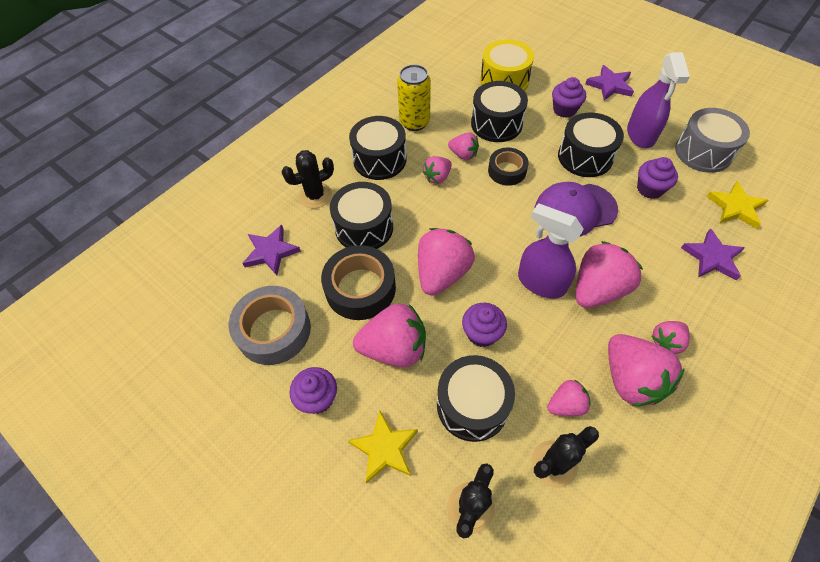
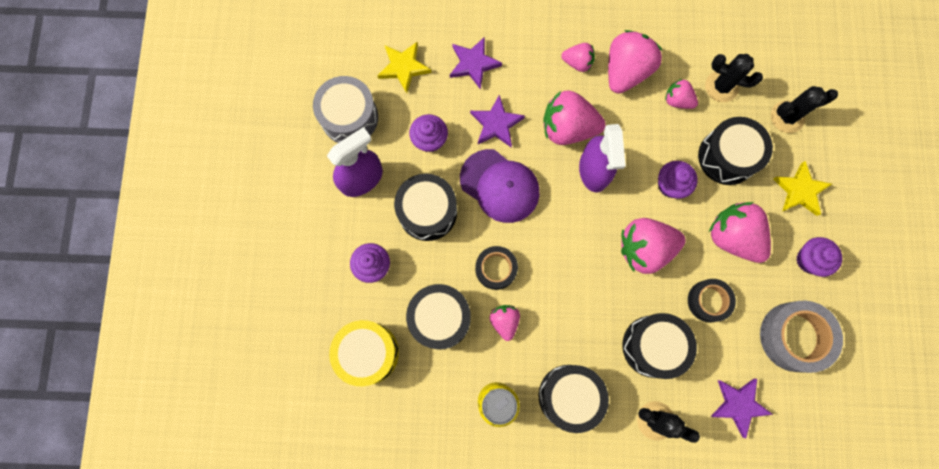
camera: 130 degrees left, 20 degrees up
(360, 288) = (708, 301): black tape -> black tape, size x0.62
(437, 177) = (550, 325): pink strawberry -> none
(610, 85) = (303, 242): purple star -> purple star (496, 124)

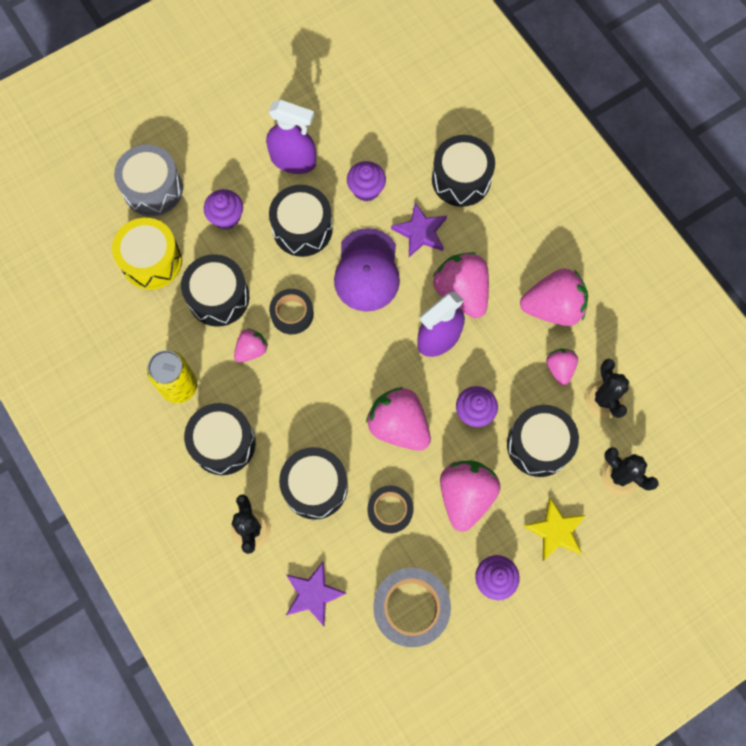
camera: 55 degrees right, 5 degrees down
(349, 117) = (339, 116): grey drum -> grey drum (153, 189)
(403, 67) = (415, 127): yellow star -> none
(473, 64) = (461, 179): purple star -> black drum
(577, 62) = (529, 262): pink strawberry -> none

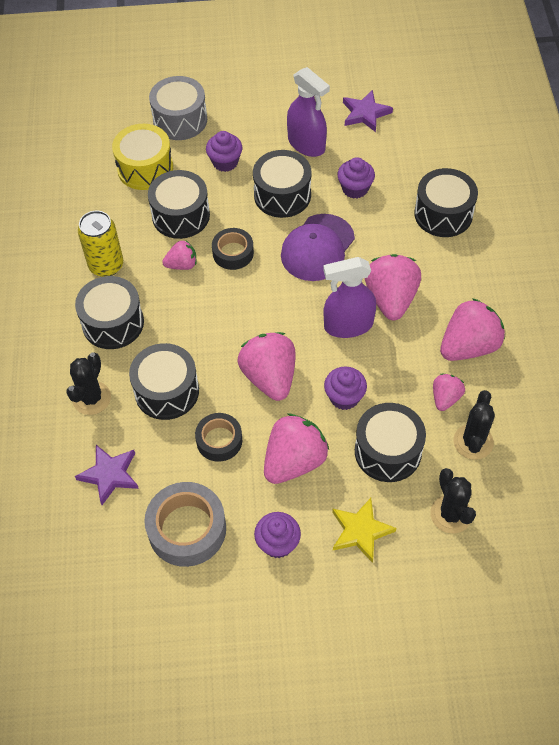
camera: 30 degrees right, 15 degrees down
(420, 232) = (382, 239): purple star -> purple star (365, 113)
(553, 307) = (468, 346): pink strawberry -> pink strawberry turned 60 degrees counterclockwise

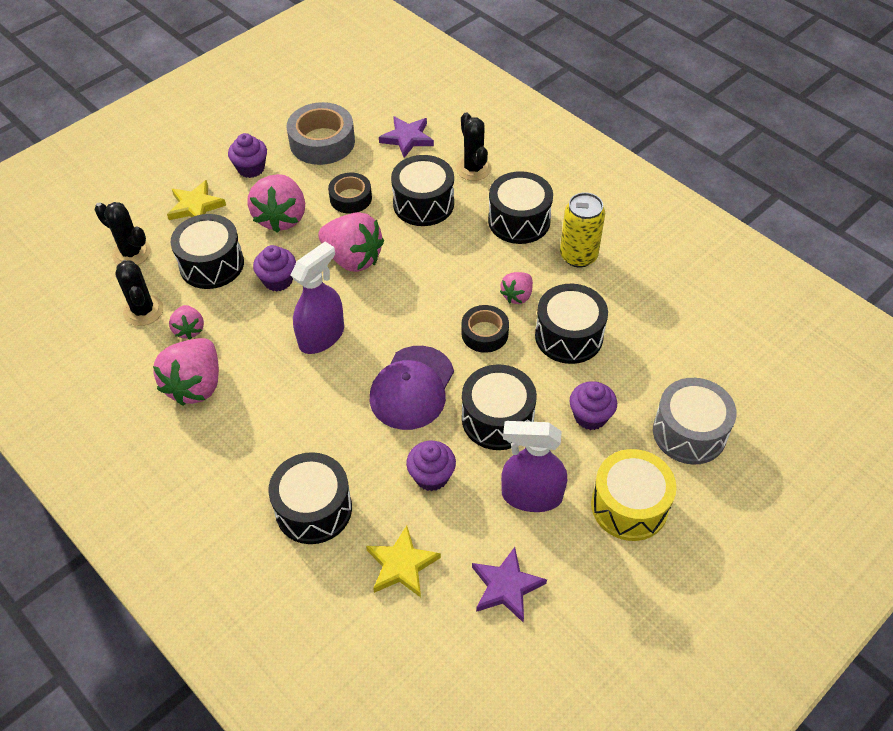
camera: 140 degrees right, 5 degrees down
(145, 168) = (656, 358): yellow drum -> yellow drum (629, 506)
(317, 248) = (412, 388): purple cap -> purple cap turned 150 degrees counterclockwise
(391, 299) = (301, 383): pink strawberry -> none
(414, 155) = (401, 565): none -> yellow star

